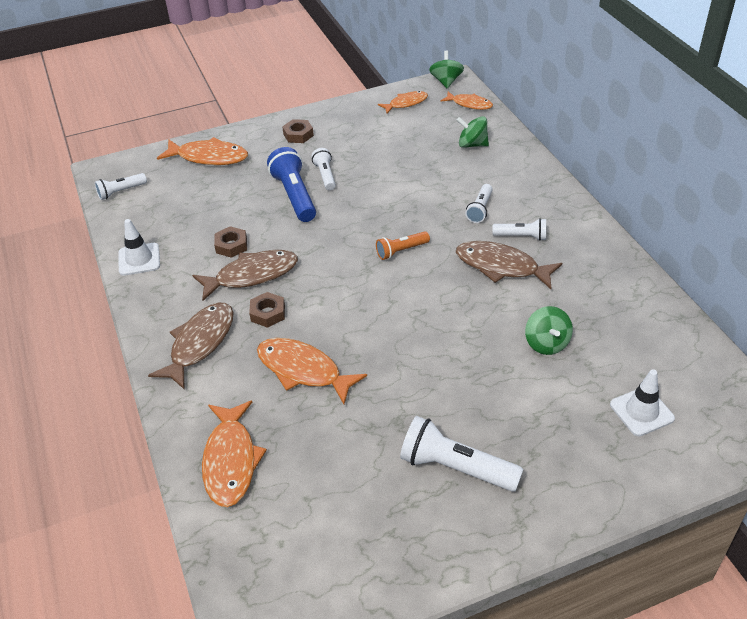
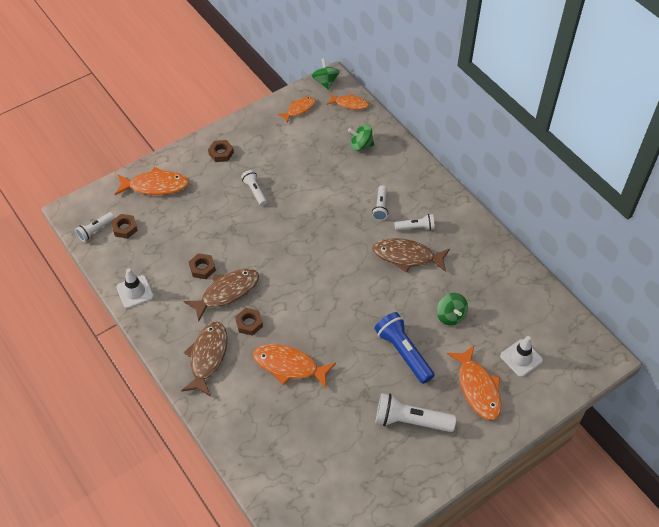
camera: 15 degrees left, 10 degrees up
(155, 194) = (125, 228): none -> brown nut
(231, 461) = (260, 443): orange fish -> orange fish (477, 388)
(295, 195) = (236, 214): blue flashlight -> blue flashlight (403, 352)
(401, 251) = (331, 253): orange flashlight -> none

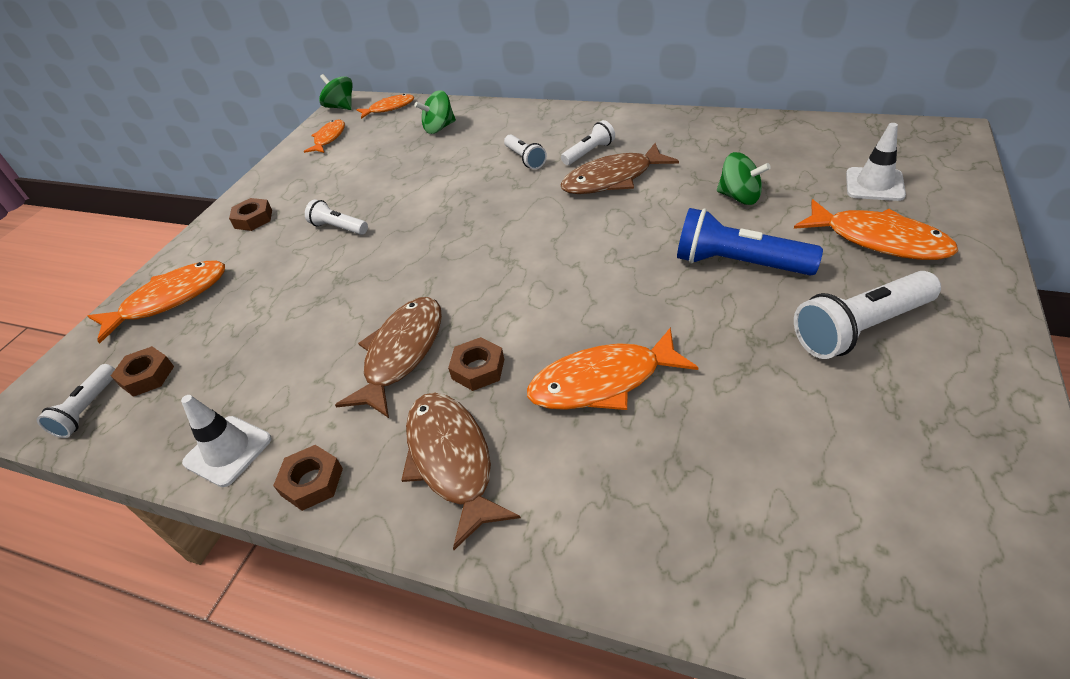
camera: 30 degrees left, 10 degrees down
(202, 268) = (332, 348): brown nut -> brown nut (312, 482)

